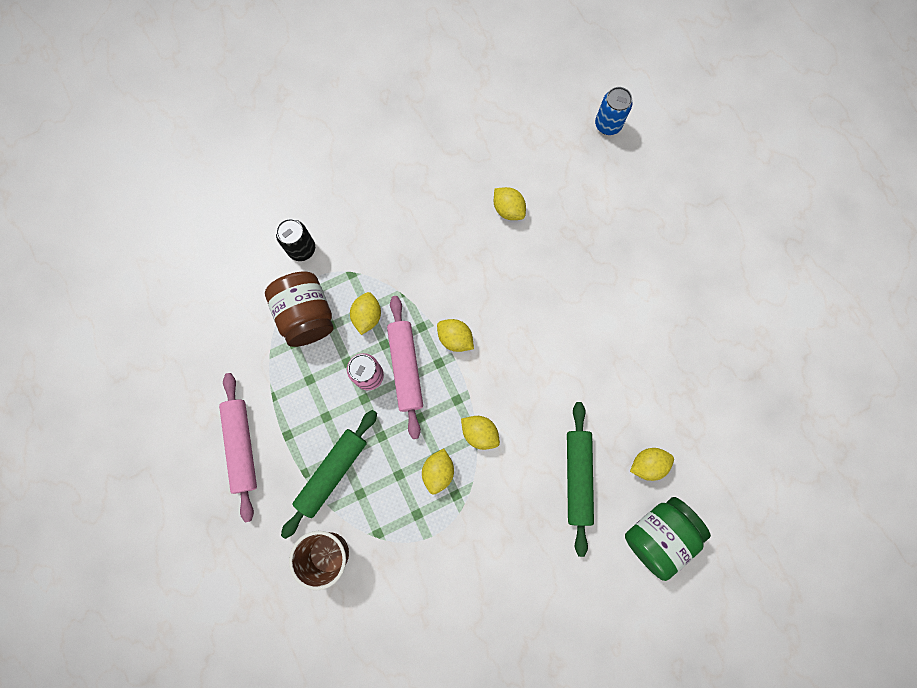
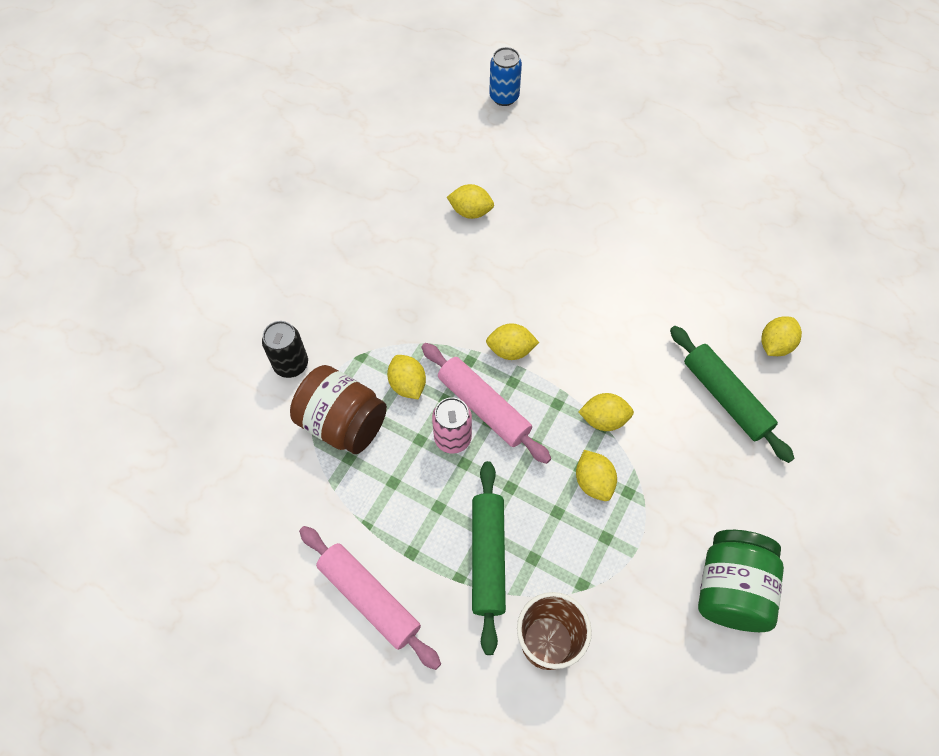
camera: 35 degrees left, 15 degrees down
(658, 535) = (837, 399): green jar -> green jar (730, 589)

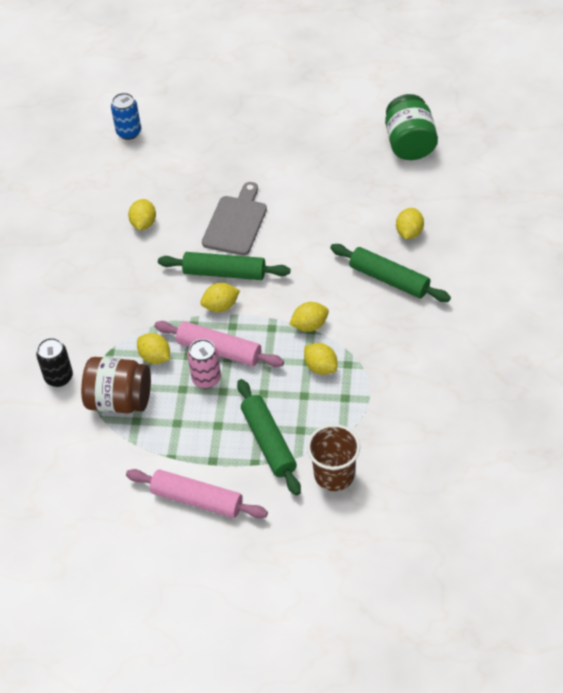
camera: 20 degrees left, 10 degrees down
(470, 211) = (143, 223): yellow lemon -> yellow lemon turned 75 degrees counterclockwise
(533, 309) = (224, 273): none -> green rolling pin
(574, 251) = (236, 222): none -> grey cutting board
(730, 589) = (443, 395): green jar -> green jar (409, 144)

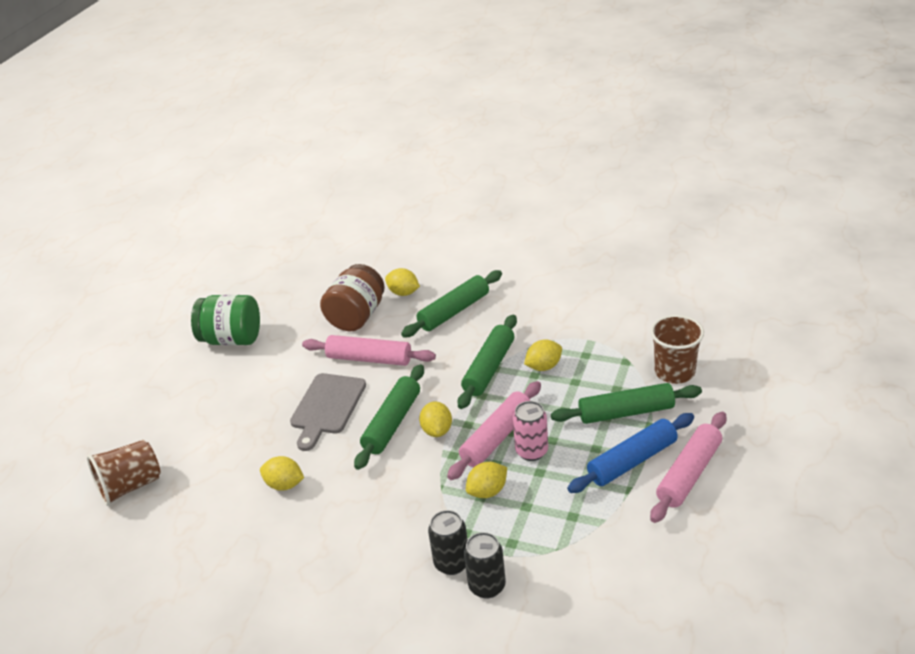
camera: 75 degrees left, 15 degrees down
(78, 350) = (452, 563): none -> black can
(119, 400) = (539, 528): brown jar -> brown jar (357, 316)
(129, 132) = (130, 486): blue can -> brown cup
(206, 454) = (632, 461): none -> blue rolling pin
(236, 222) = (326, 407): grey cutting board -> grey cutting board turned 105 degrees counterclockwise
(305, 234) = (369, 359): none -> pink rolling pin
(309, 325) = (489, 368): yellow lemon -> green rolling pin
(409, 144) = (294, 279): green jar -> green jar (232, 339)

